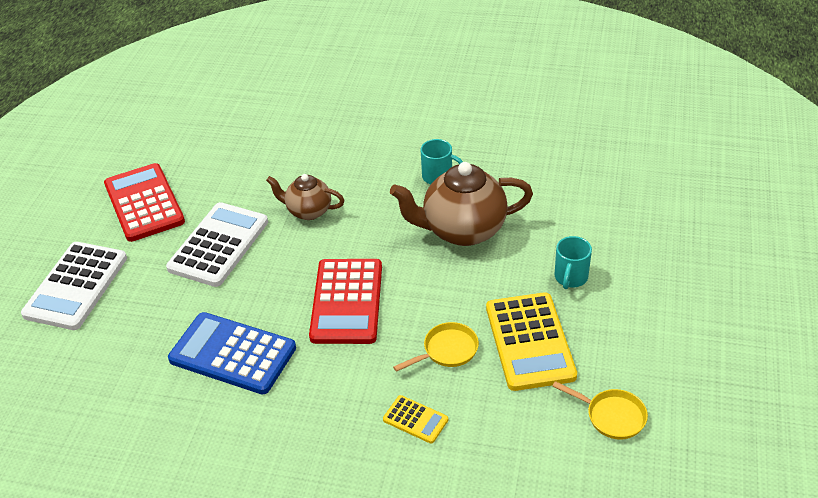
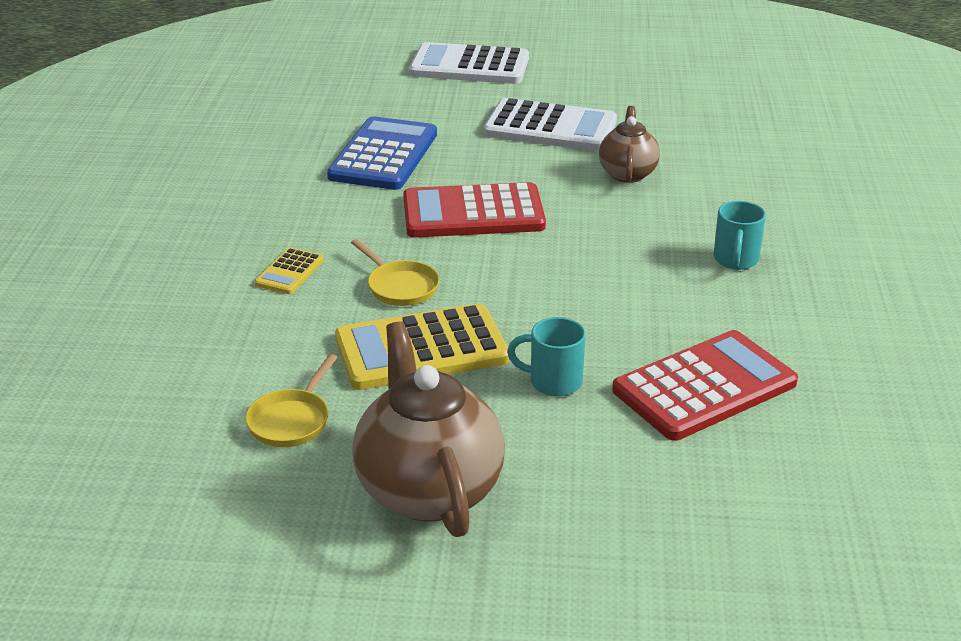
camera: 80 degrees right, 10 degrees down
(144, 203) = (606, 79): red calculator -> red calculator (704, 387)
(462, 230) = (627, 286): brown teapot -> brown teapot (428, 490)

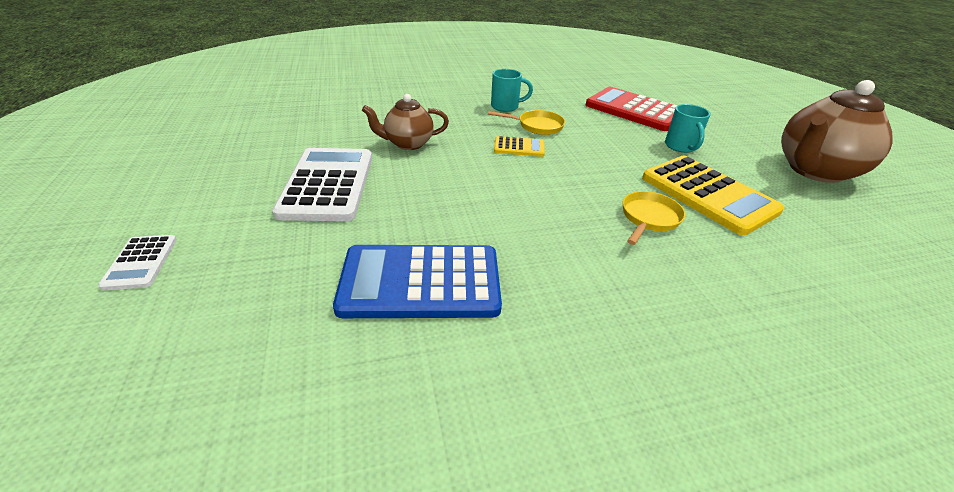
camera: 110 degrees left, 5 degrees up
(290, 272) = (693, 289): yellow calculator -> yellow calculator (519, 147)
(291, 421) = (845, 232): yellow pan -> yellow pan (537, 126)
(469, 66) = (141, 262): white calculator -> white calculator, size x0.48
(473, 213) = (511, 202): red calculator -> none

